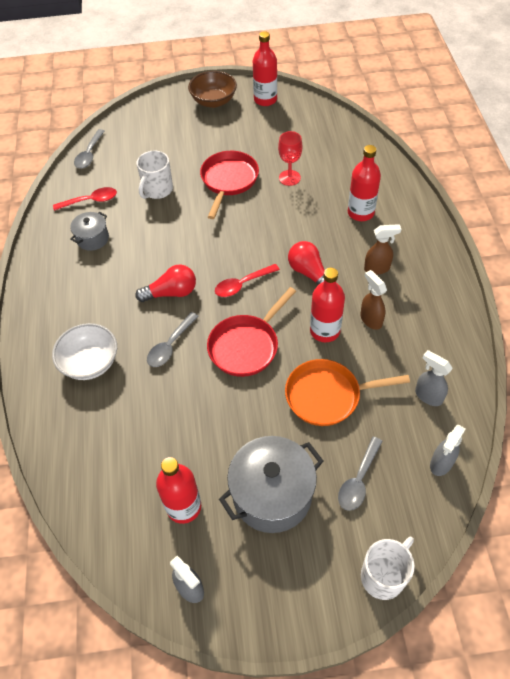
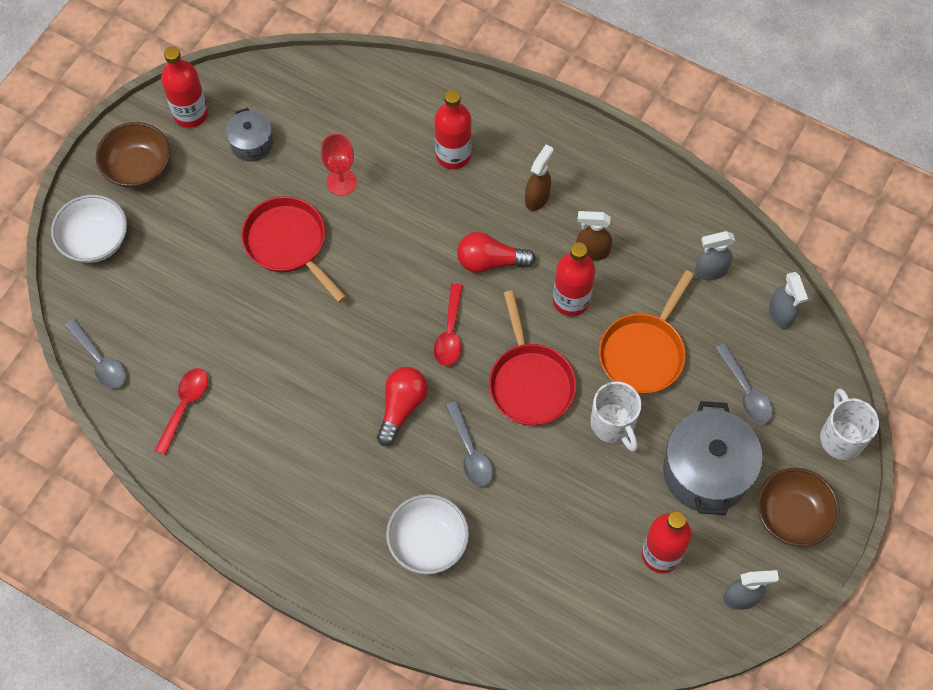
camera: 55 degrees left, 10 degrees up
(92, 239) = (250, 439): grey pot -> grey pot (252, 144)
(156, 112) = (95, 241): none -> white bowl
(157, 190) = (234, 325): white mug -> white mug (613, 425)
(286, 581) = (791, 515): none -> brown bowl

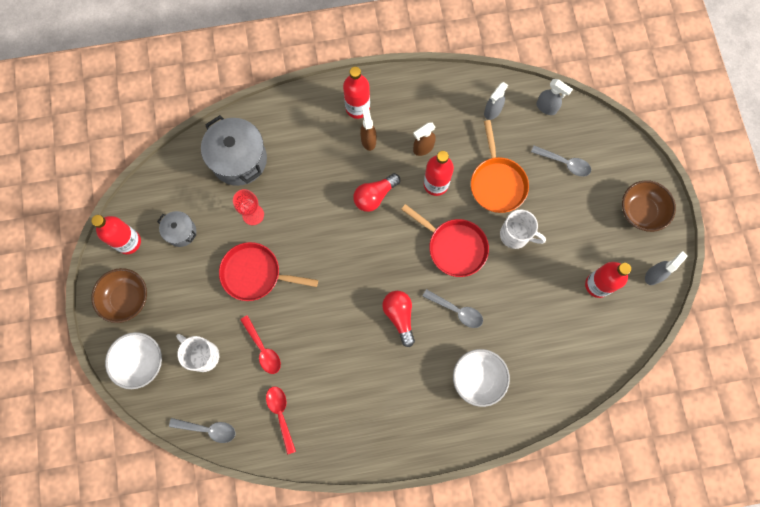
camera: 40 degrees left, 10 degrees up
(450, 333) = (388, 253): red spoon -> red spoon (263, 349)
(453, 155) = (301, 151): red bottle -> red bottle (357, 108)
(706, 472) = (582, 222): grey pot -> grey pot (239, 160)
(841, 437) = (629, 150): white mug -> white mug (203, 355)

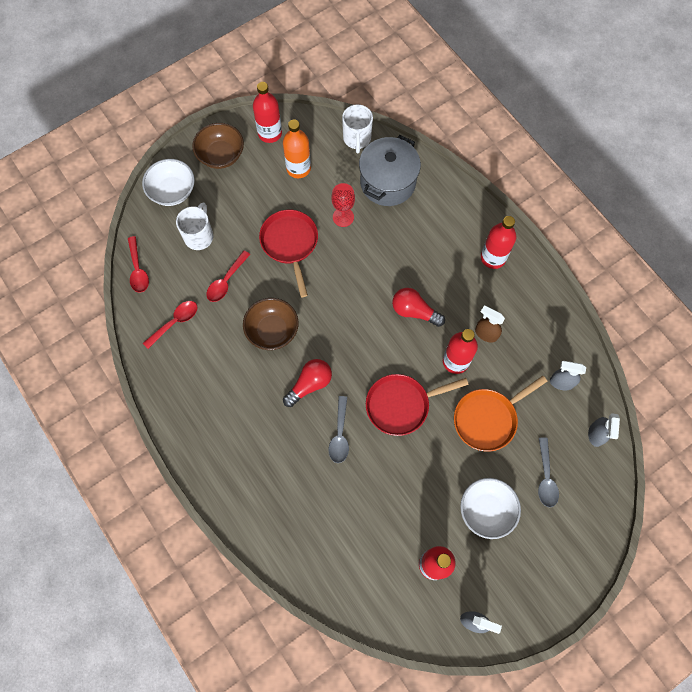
camera: 65 degrees right, 5 degrees down
(181, 232) = (298, 168): grey pot -> orange bottle
(208, 429) = (138, 270): grey spoon -> red spoon
(368, 140) = (466, 281): brown spray bottle -> none
(454, 247) = (401, 405): red pan -> red pan turned 60 degrees clockwise
(478, 378) = (283, 483): white bowl -> white bowl (486, 510)
(515, 235) = (443, 459): white mug -> white mug (357, 139)
(641, 211) = (536, 580): brown bowl -> brown bowl (272, 330)

